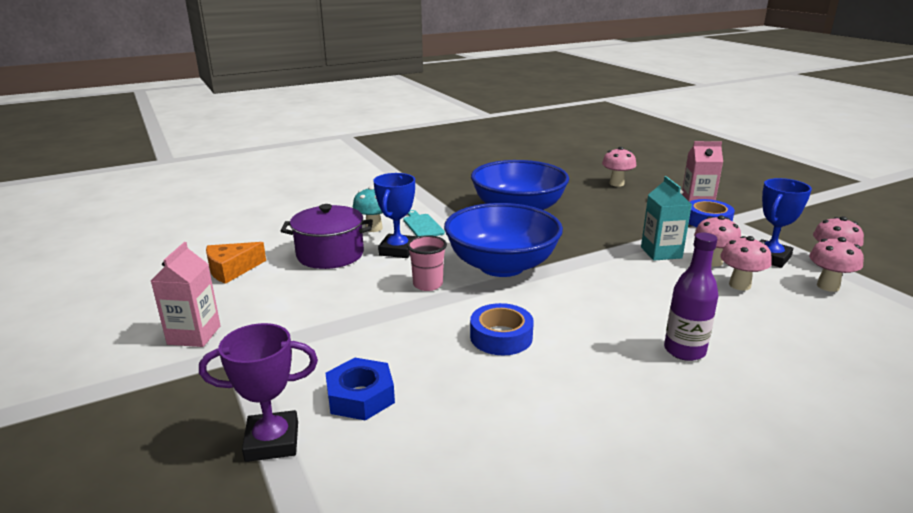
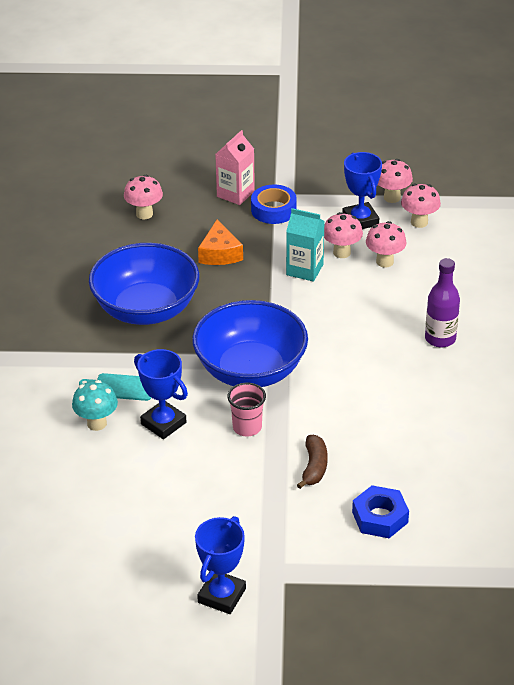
camera: 60 degrees left, 15 degrees up
(194, 335) = (221, 595): pink carton -> blue trophy
(232, 270) = (107, 550): orange cheese -> orange cheese (219, 253)
(272, 441) = (400, 574): purple trophy -> none
(330, 254) = (132, 472): purple pot -> none
(405, 332) = (314, 467): none -> brown banana
(501, 337) = (358, 418): blue tape -> none

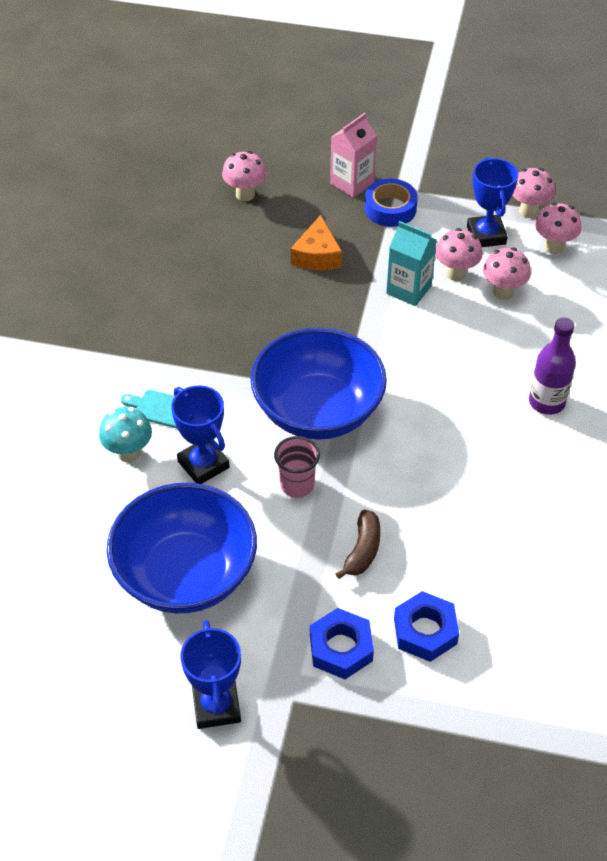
camera: 10 degrees right, 10 degrees up
(146, 309) = (219, 315): blue bowl -> blue bowl (186, 574)
(221, 595) = (216, 706): blue trophy -> blue trophy turned 45 degrees counterclockwise
(314, 539) = (341, 648): none -> blue nut

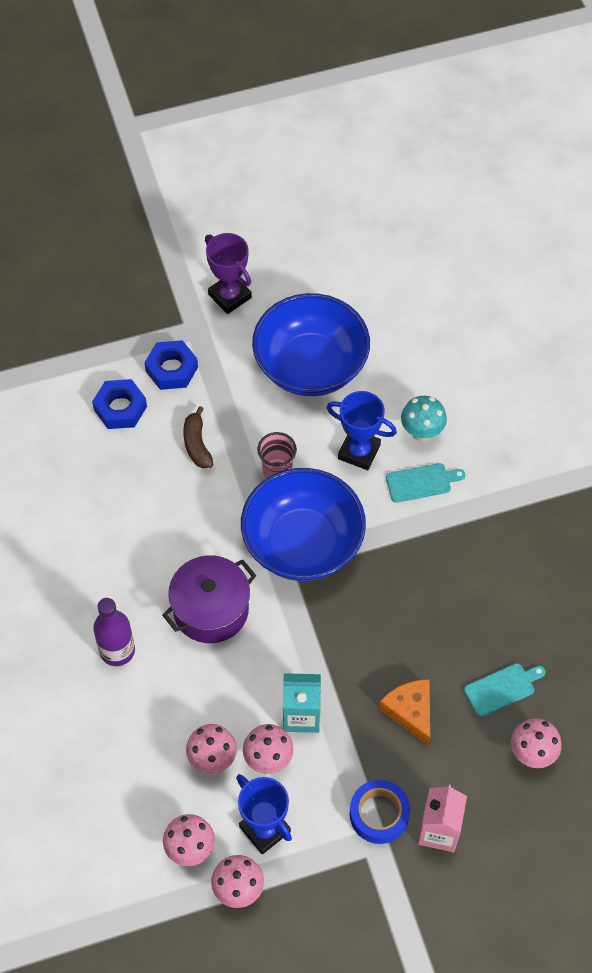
camera: 150 degrees right, 10 degrees up
(216, 706) = (230, 296): blue trophy -> purple trophy
(232, 239) = (502, 688): none -> turquoise cutting board
(440, 396) = (211, 610): none -> purple pot

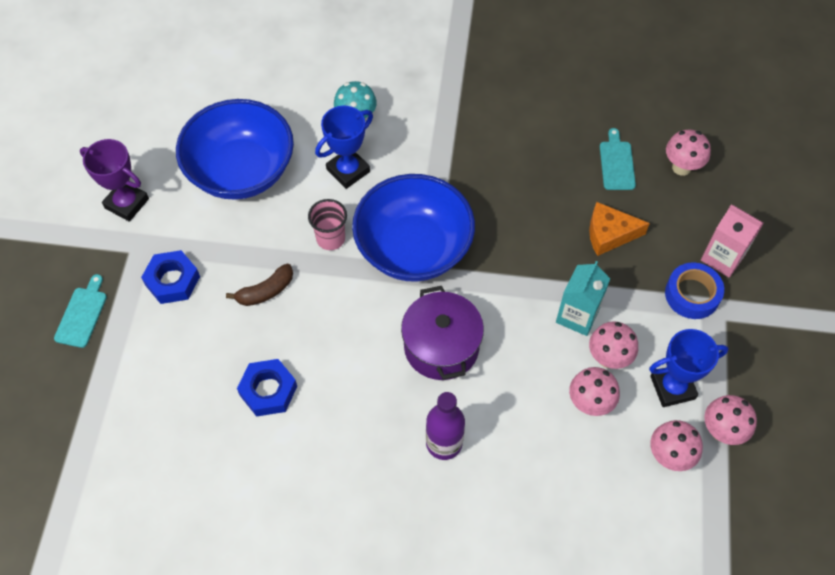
camera: 65 degrees left, 0 degrees up
(120, 408) = (186, 341): blue nut -> blue nut (268, 390)
(197, 444) = (265, 291): brown banana -> brown banana turned 45 degrees counterclockwise
(230, 296) = (126, 203): purple trophy -> purple trophy turned 45 degrees clockwise
(421, 482) = (403, 139): turquoise cutting board -> turquoise cutting board (82, 314)

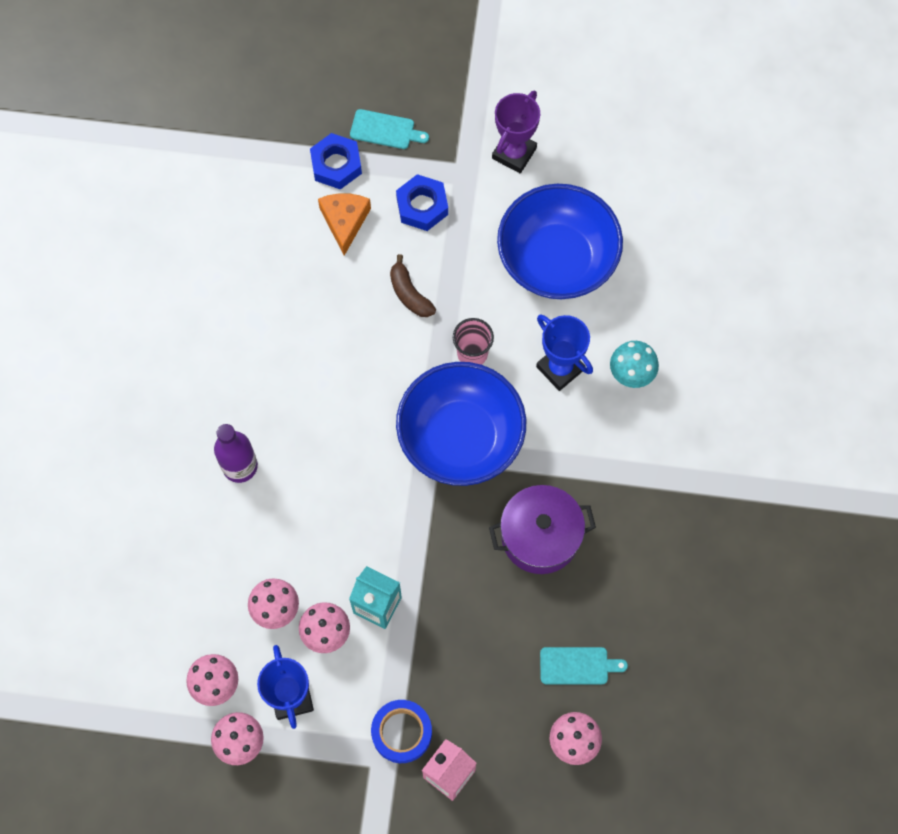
camera: 90 degrees right, 10 degrees up
(268, 390) = (300, 303): blue nut -> blue nut (336, 165)
(441, 347) = (343, 465): purple pot -> purple pot (540, 536)
(609, 234) = (480, 648): orange cheese -> orange cheese (345, 222)

